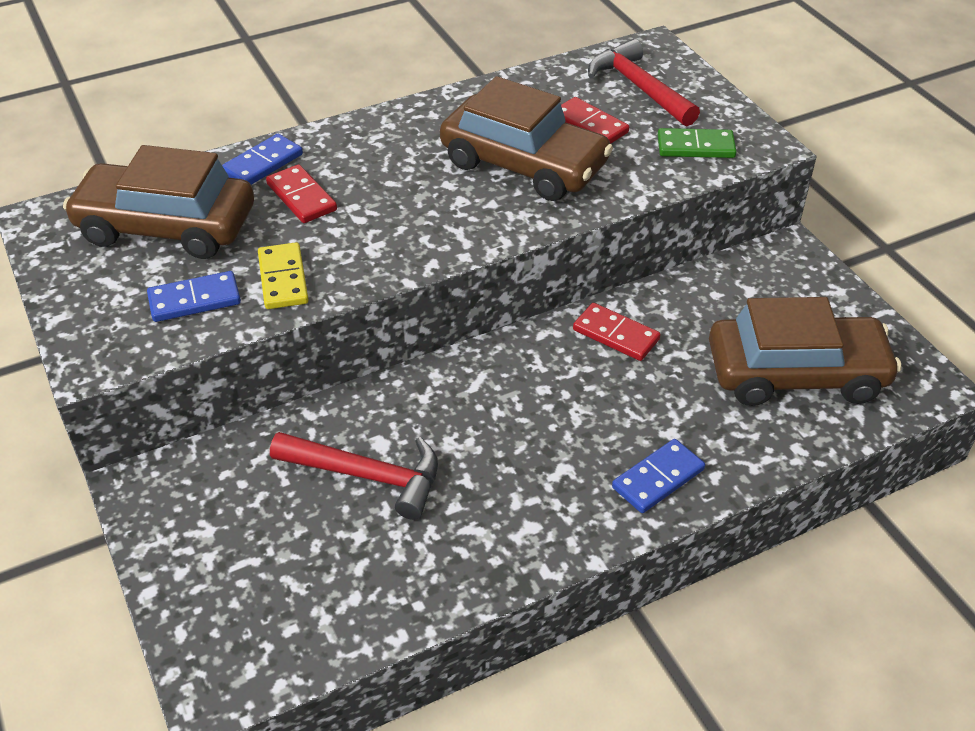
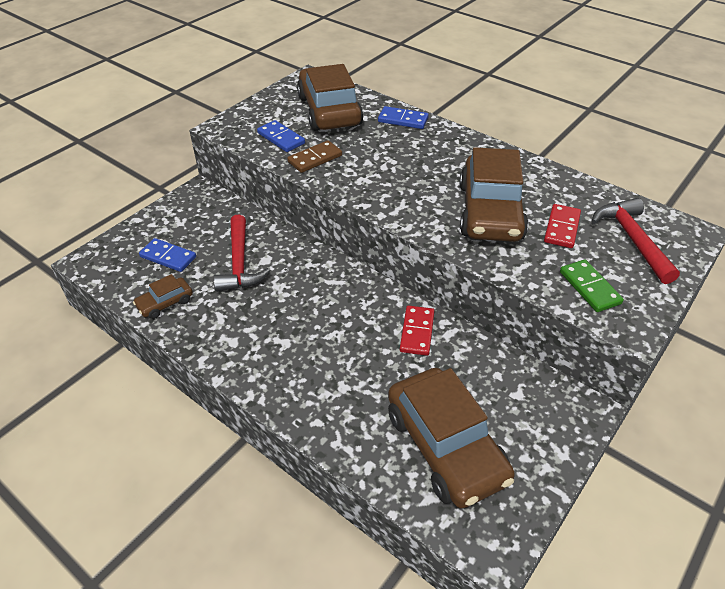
camera: 65 degrees right, 0 degrees up
(283, 279) = (315, 159): yellow domino -> brown domino
(301, 197) = (386, 141): red domino -> none
(400, 593) = (165, 303): none -> brown car
(639, 87) = (632, 239): red hammer -> red hammer turned 45 degrees counterclockwise
(658, 479) = (299, 391): blue domino -> blue domino (168, 257)

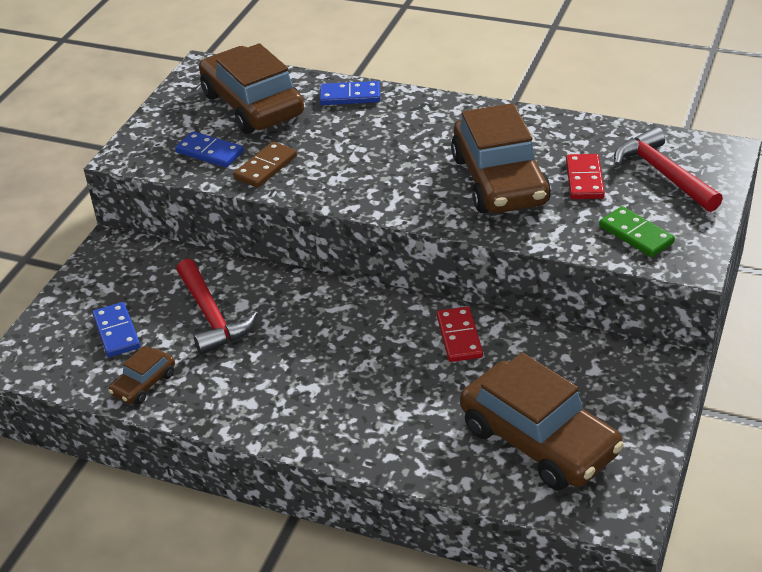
camera: 15 degrees left, 5 degrees down
(168, 257) = (116, 332): blue domino -> blue domino turned 60 degrees clockwise

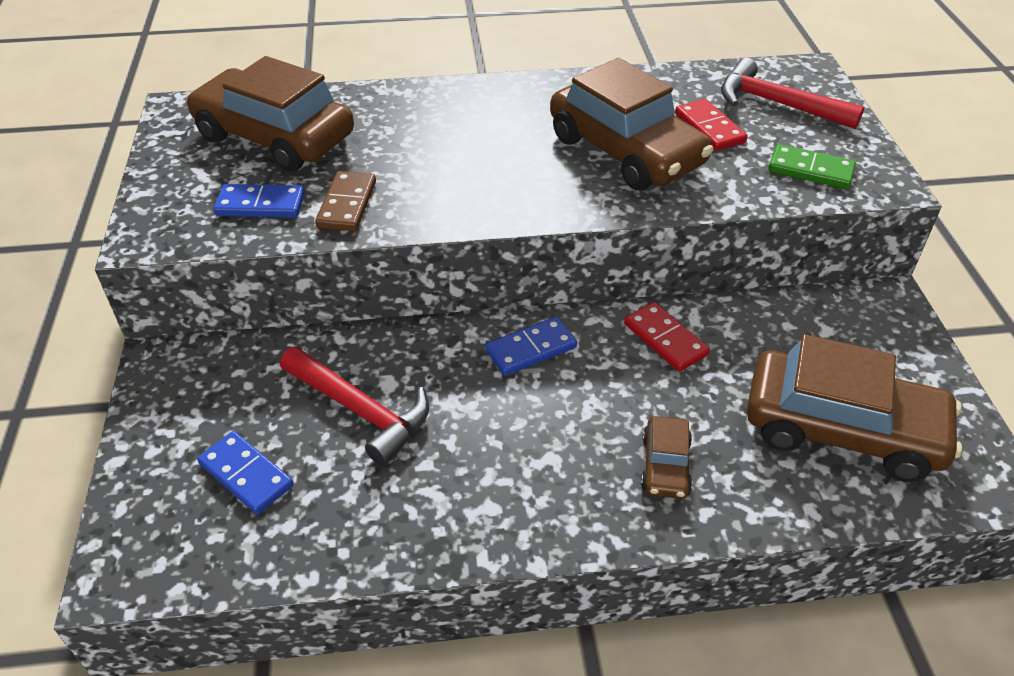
camera: 30 degrees left, 5 degrees up
(144, 384) = (332, 534): brown car -> brown car (665, 465)
(350, 96) = (386, 101): blue domino -> blue domino (531, 349)

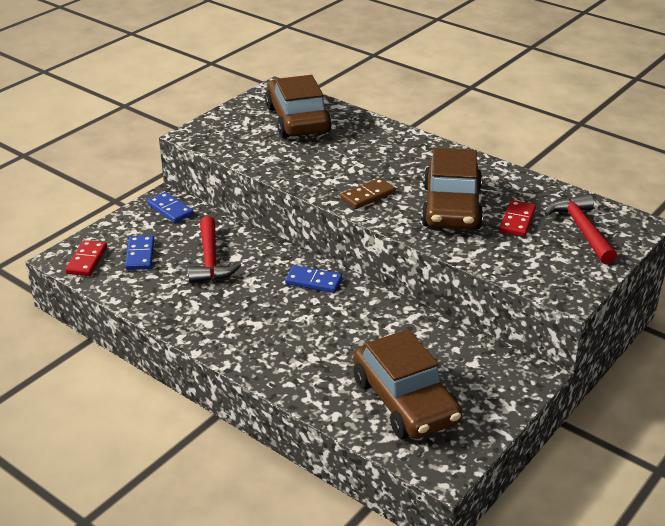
camera: 45 degrees right, 10 degrees down
(260, 205) = (250, 145): blue domino -> blue domino (170, 209)
(347, 204) = (284, 163): brown domino -> brown domino (368, 196)
(665, 339) = (382, 315): red domino -> red domino (86, 260)
(665, 465) = (299, 358): brown car -> none
(810, 170) = (536, 267): green domino -> none

